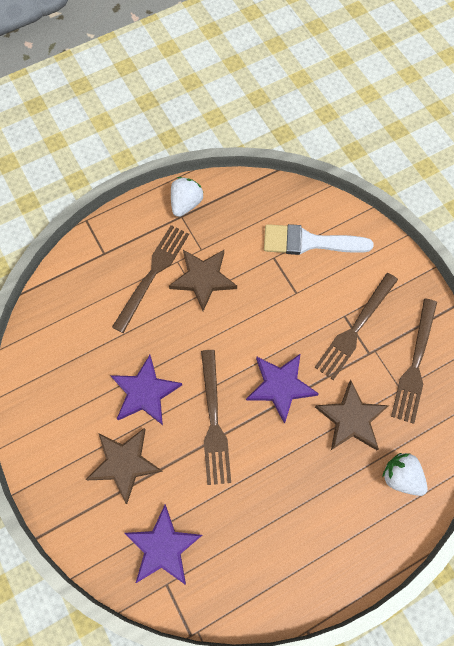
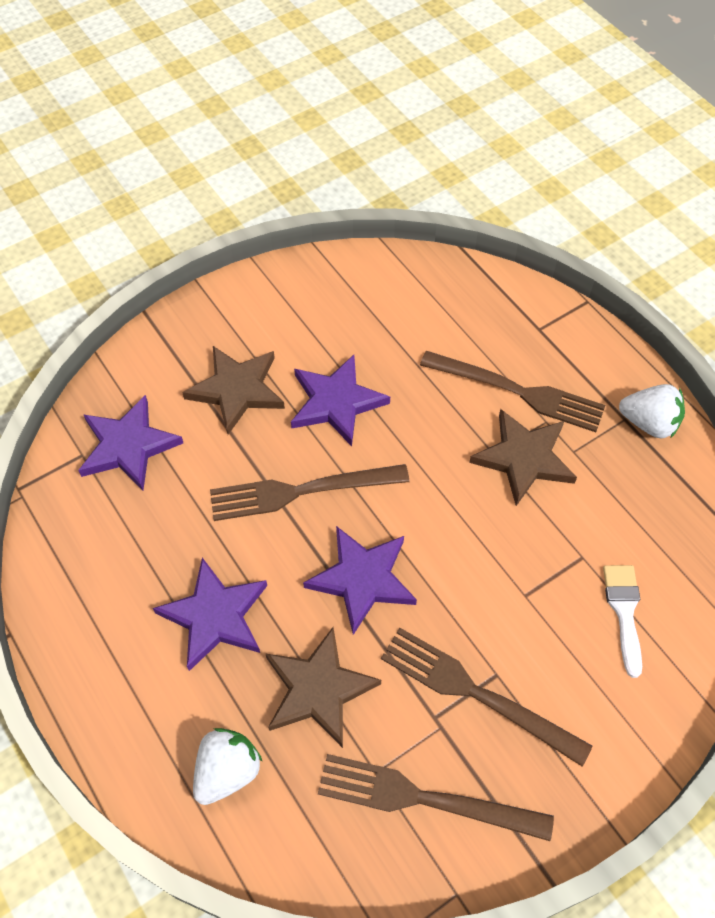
camera: 85 degrees right, 10 degrees down
(301, 483) = (215, 616): none -> purple star
(309, 242) = (624, 611): white brush -> white brush, size x0.61

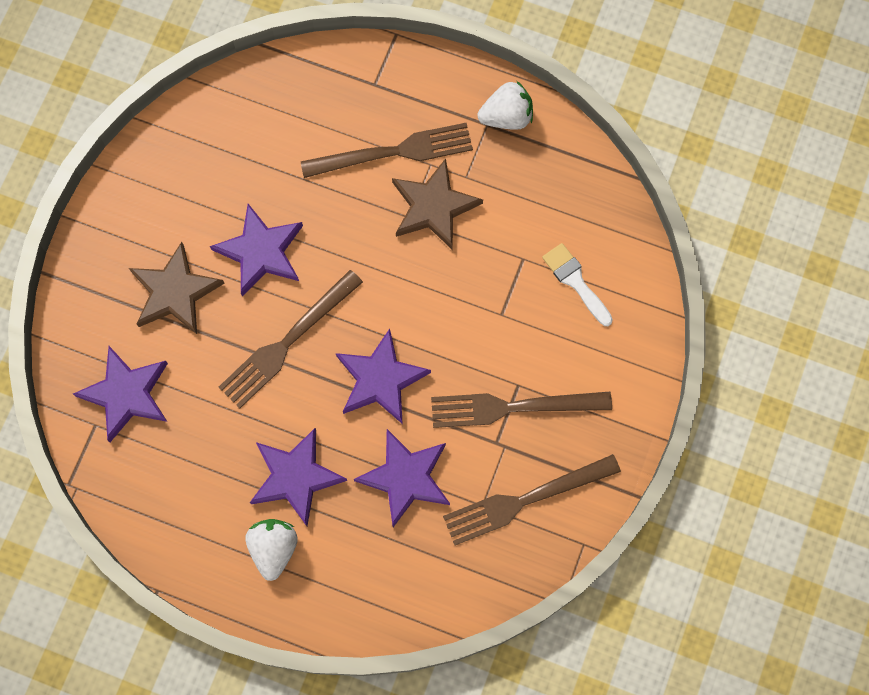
camera: 35 degrees left, 15 degrees up
(227, 771) = (385, 573): white strawberry -> white strawberry (274, 548)
(318, 689) = (406, 477): brown star -> purple star

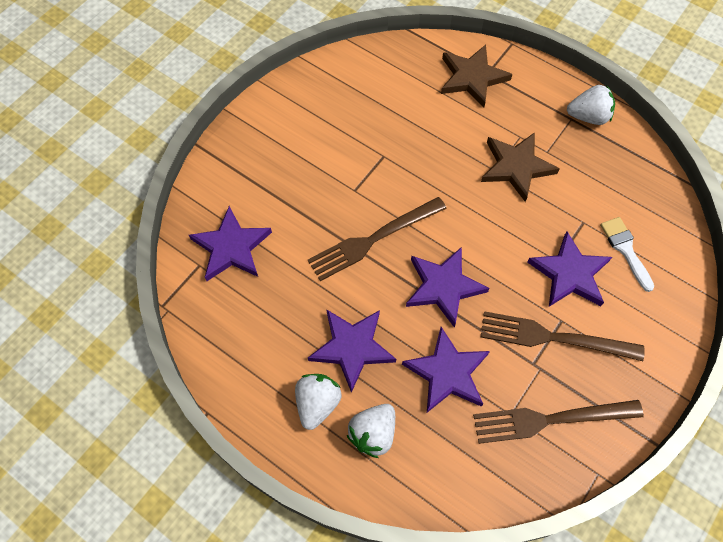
camera: 15 degrees right, 10 degrees down
(175, 292) = (293, 181): brown star -> brown star (472, 78)
(260, 251) = (369, 168): purple star -> purple star (569, 274)
(341, 565) = (373, 434): none -> white strawberry
(394, 152) = (493, 122): brown fork -> none

